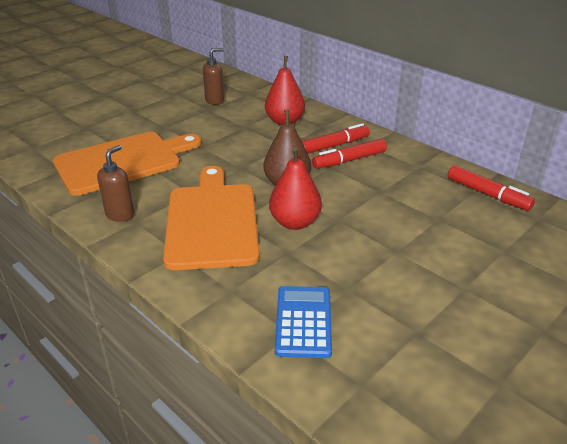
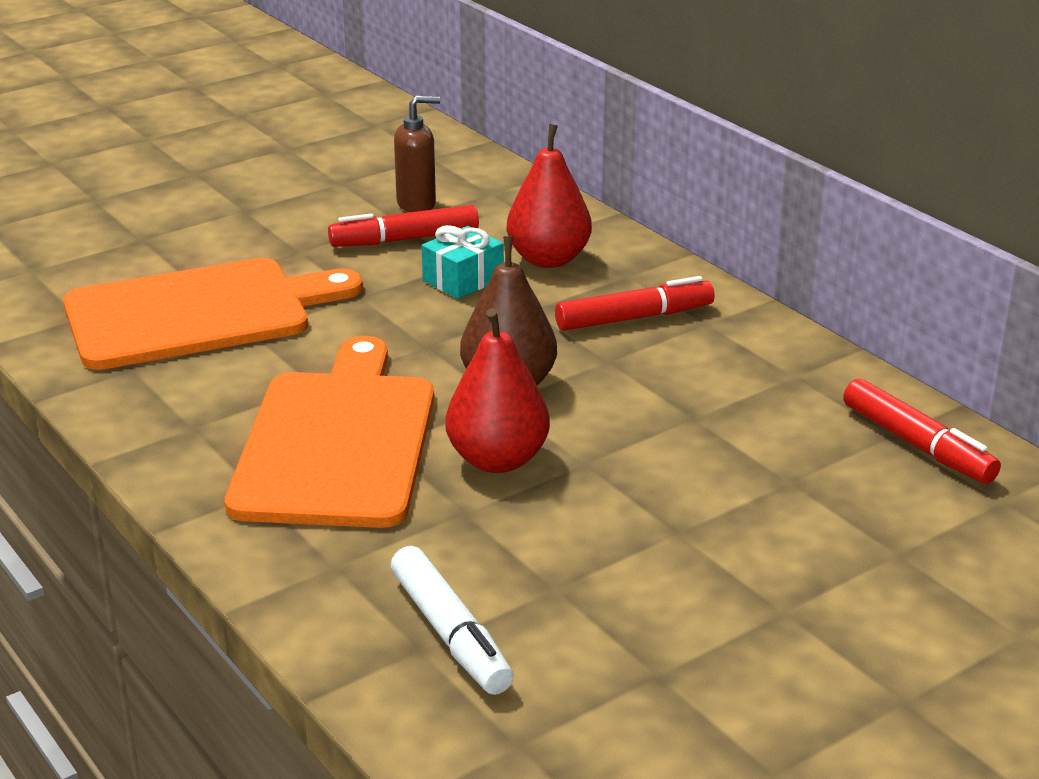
camera: 10 degrees right, 5 degrees down
(120, 214) = (168, 412): brown soap dispenser -> none
(248, 134) = (463, 280): none -> turquoise gift
(303, 322) = (450, 633): blue calculator -> white marker
(349, 160) = (654, 350): red marker -> red marker (405, 239)

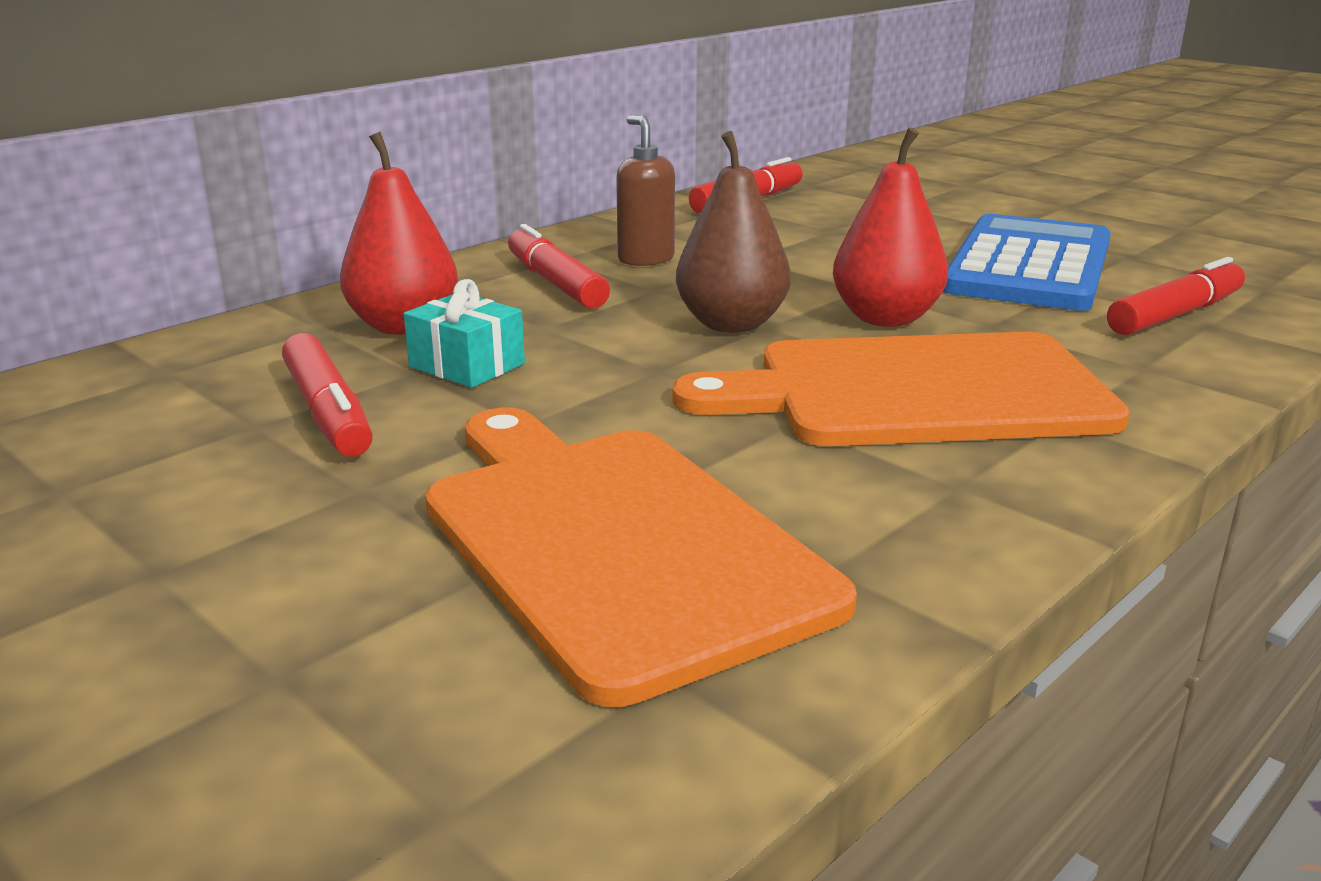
camera: 100 degrees left, 5 degrees down
(417, 204) = (191, 417): brown soap dispenser -> brown soap dispenser (645, 259)
(450, 633) = (1174, 315): white marker -> red marker
(631, 584) = (1028, 266): none -> blue calculator

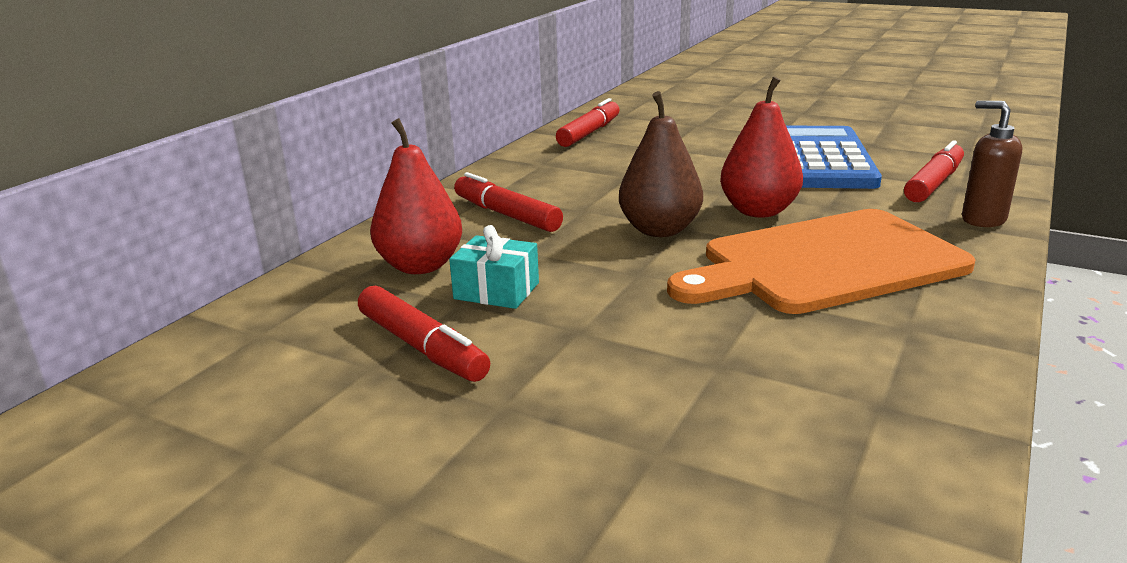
camera: 15 degrees left, 0 degrees up
(615, 542) = (724, 414): orange cutting board -> none
(645, 259) = (556, 187): brown soap dispenser -> brown soap dispenser (982, 220)

